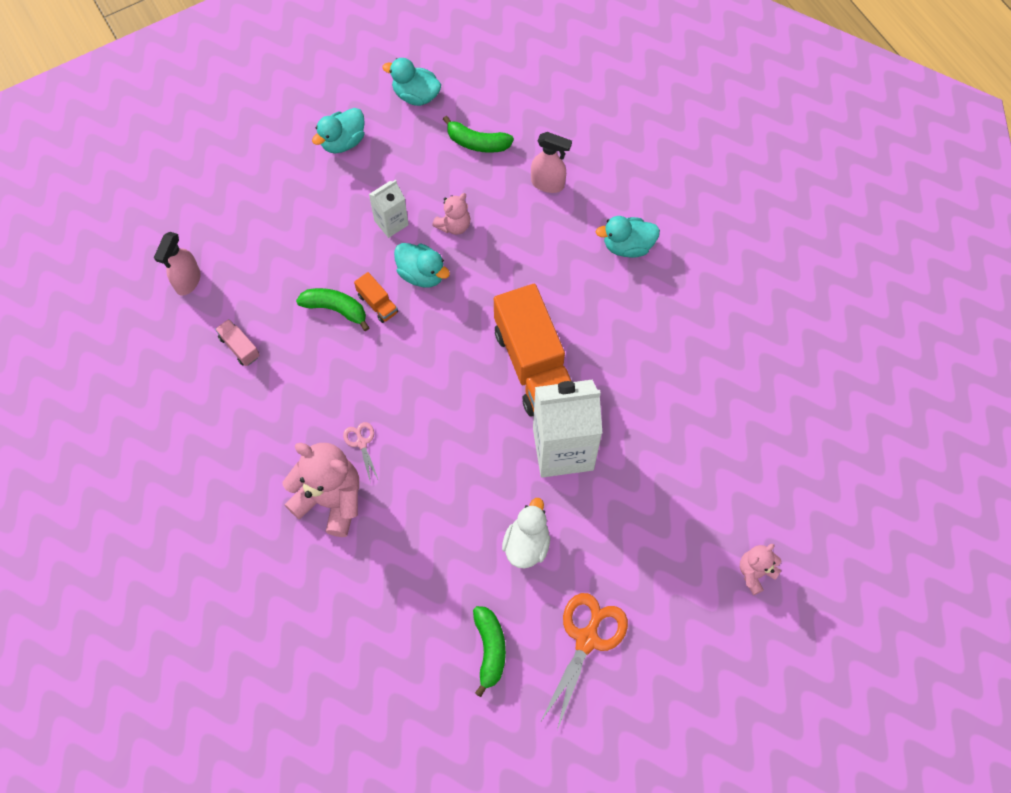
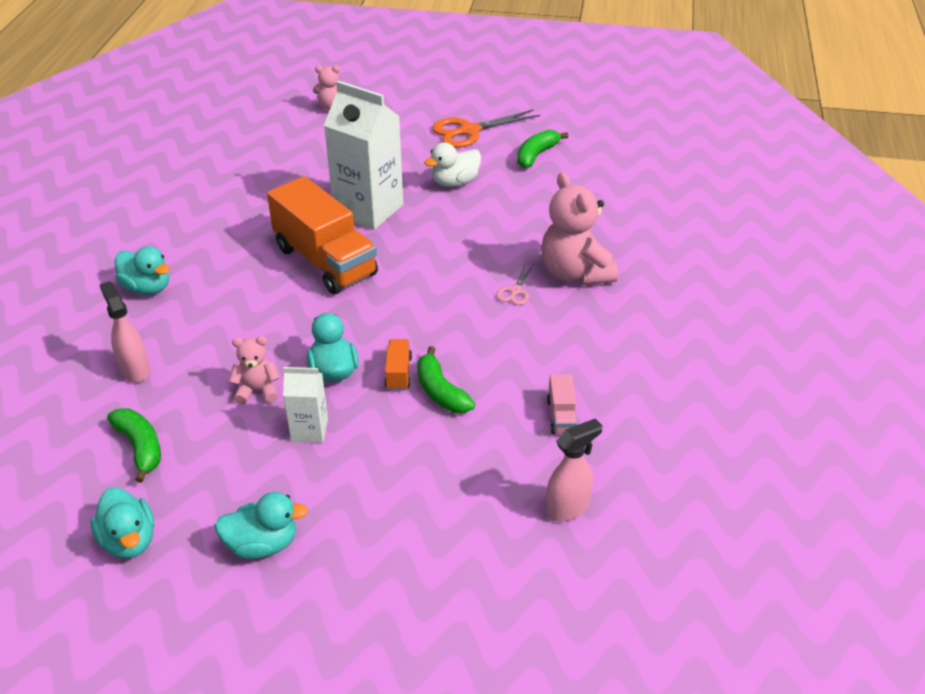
camera: 140 degrees left, 25 degrees down
(533, 365) = (325, 261): orange truck -> orange truck turned 120 degrees clockwise

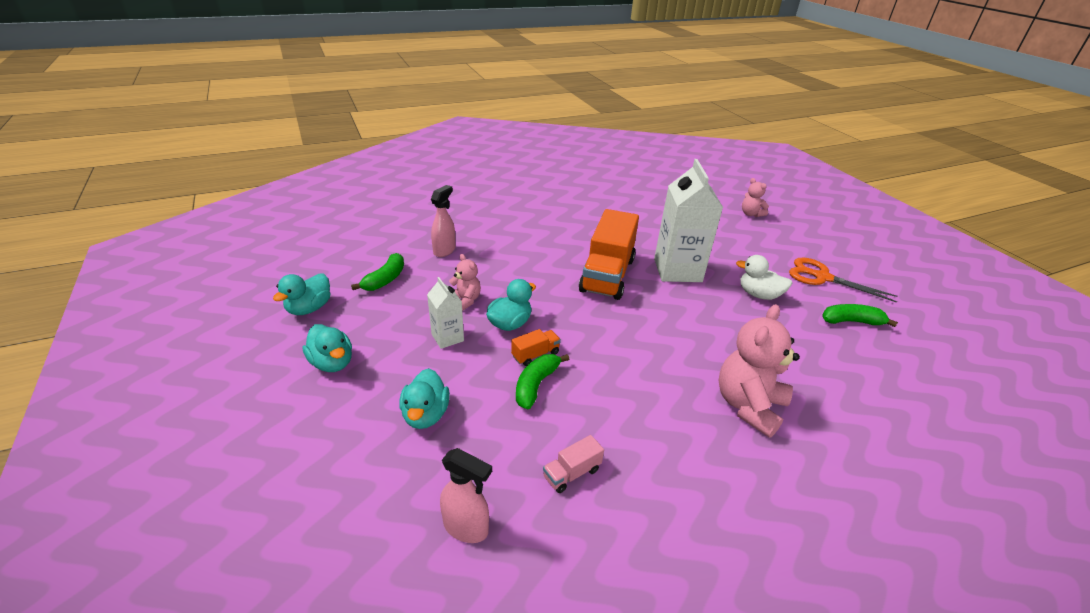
camera: 55 degrees right, 5 degrees down
(147, 288) = (513, 225): turquoise duck -> turquoise duck (425, 415)
(515, 291) = (685, 378): pink scissors -> none

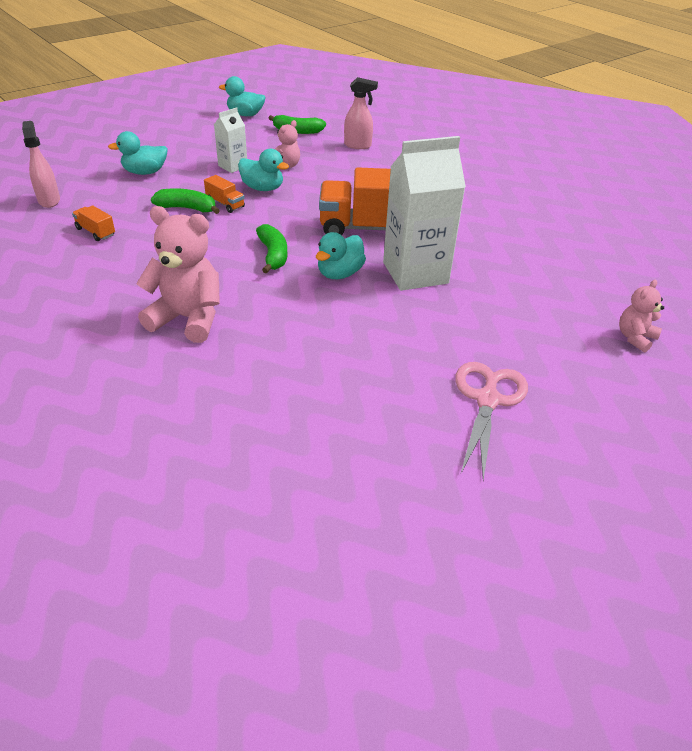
camera: 75 degrees right, 5 degrees up
(332, 363) = (189, 134): turquoise duck -> turquoise duck (340, 273)
(466, 528) = (49, 200): pink spray bottle -> pink spray bottle turned 150 degrees clockwise
(572, 473) = (96, 232): pink truck -> orange truck
(758, 295) = (399, 335): white duck -> none
(822, 277) = (487, 400): orange scissors -> pink scissors
(851, 321) = (382, 417): green banana -> green banana (273, 255)

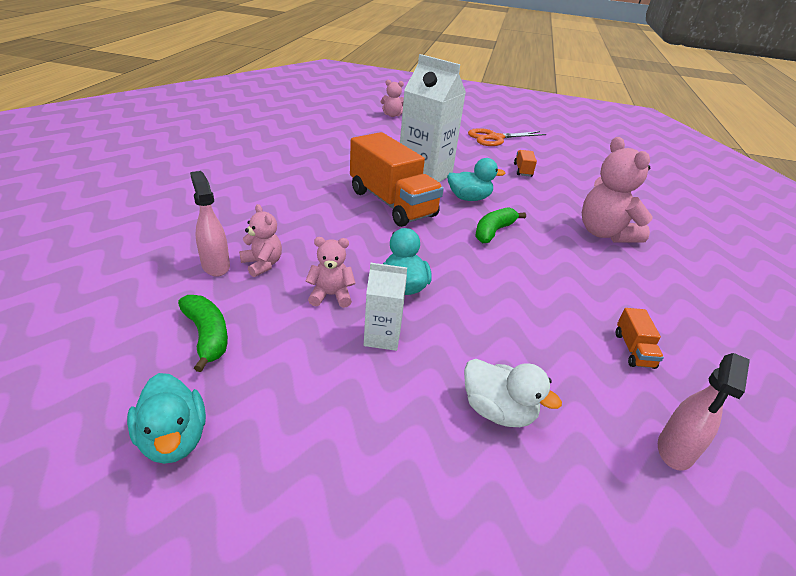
camera: 130 degrees left, 5 degrees down
(145, 172) = (498, 411): turquoise duck -> white duck
(187, 208) = (508, 315): green banana -> none
(225, 204) = (465, 294): orange truck -> orange truck (522, 170)
(343, 157) = (262, 264): none -> pink teddy bear
(487, 400) = (495, 138): pink scissors -> orange scissors

